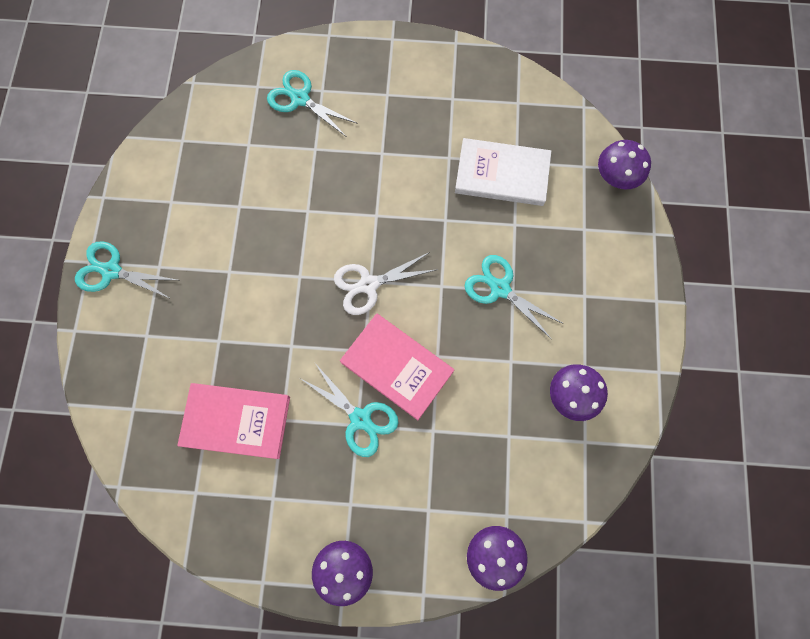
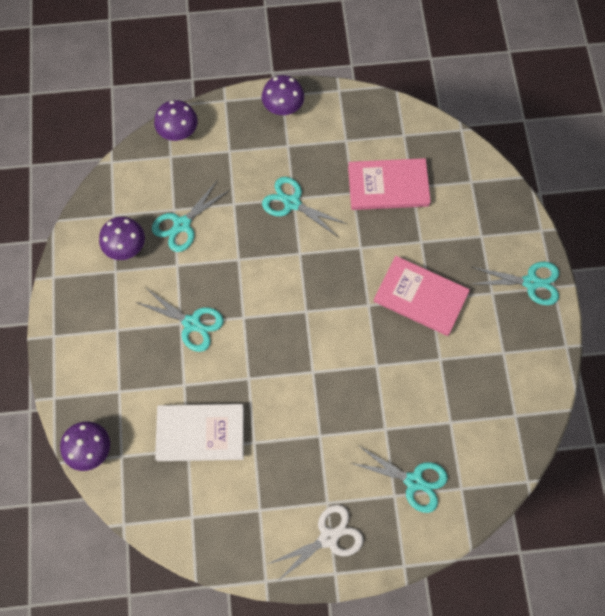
camera: 170 degrees right, 5 degrees down
(368, 285) = (307, 307): white scissors -> white scissors (328, 537)
(397, 367) = (270, 245): pink book -> pink book (420, 297)
(500, 413) = (182, 225): none -> turquoise scissors

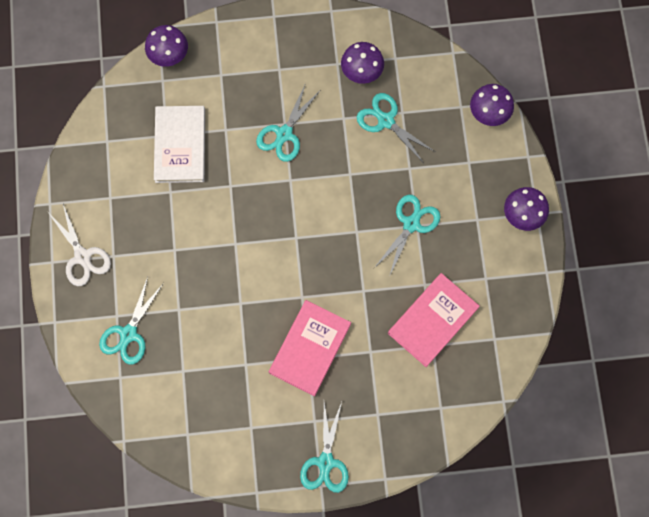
camera: 90 degrees right, 5 degrees up
(388, 186) = (433, 320): pink book -> pink book turned 45 degrees clockwise

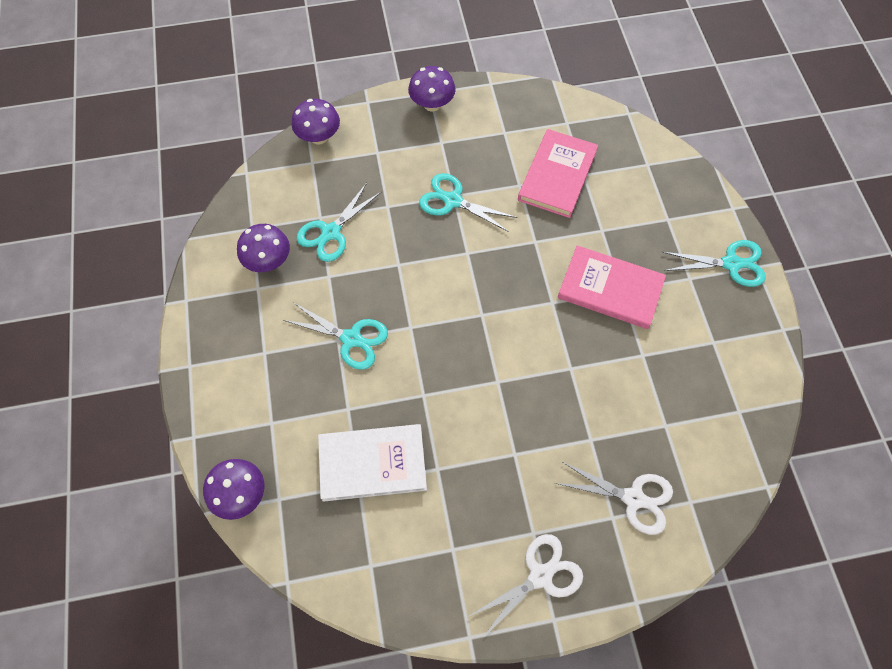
camera: 95 degrees left, 10 degrees down
(128, 334) = (633, 498): turquoise scissors -> white scissors
(433, 320) = (557, 175): pink book -> pink book turned 75 degrees clockwise

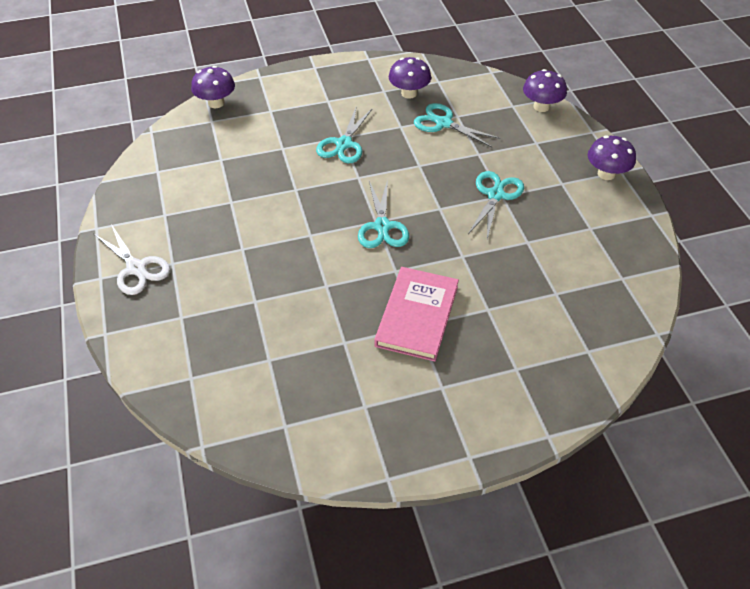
camera: 85 degrees right, 15 degrees down
(372, 463) = (237, 165): white book -> none
(557, 175) = (548, 271): pink book -> none
(633, 498) = (197, 332): white scissors -> none
(731, 264) = (468, 429): turquoise scissors -> turquoise scissors (382, 227)

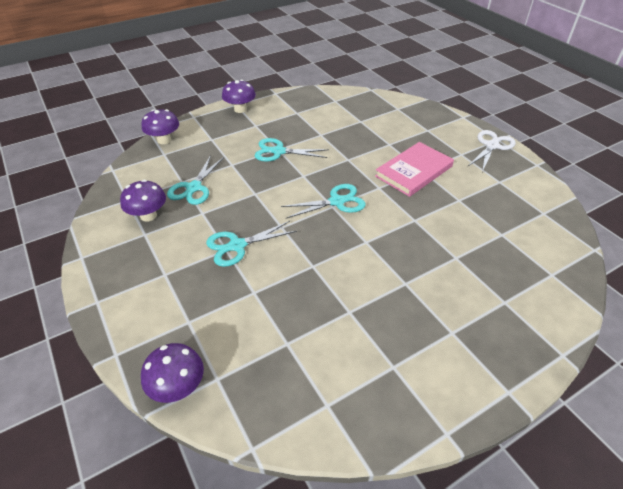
camera: 105 degrees left, 5 degrees down
(136, 268) = (477, 362): white scissors -> white scissors (492, 146)
(344, 144) = (237, 246): turquoise scissors -> turquoise scissors turned 150 degrees clockwise
(417, 316) = (414, 171): pink book -> pink book turned 45 degrees counterclockwise

